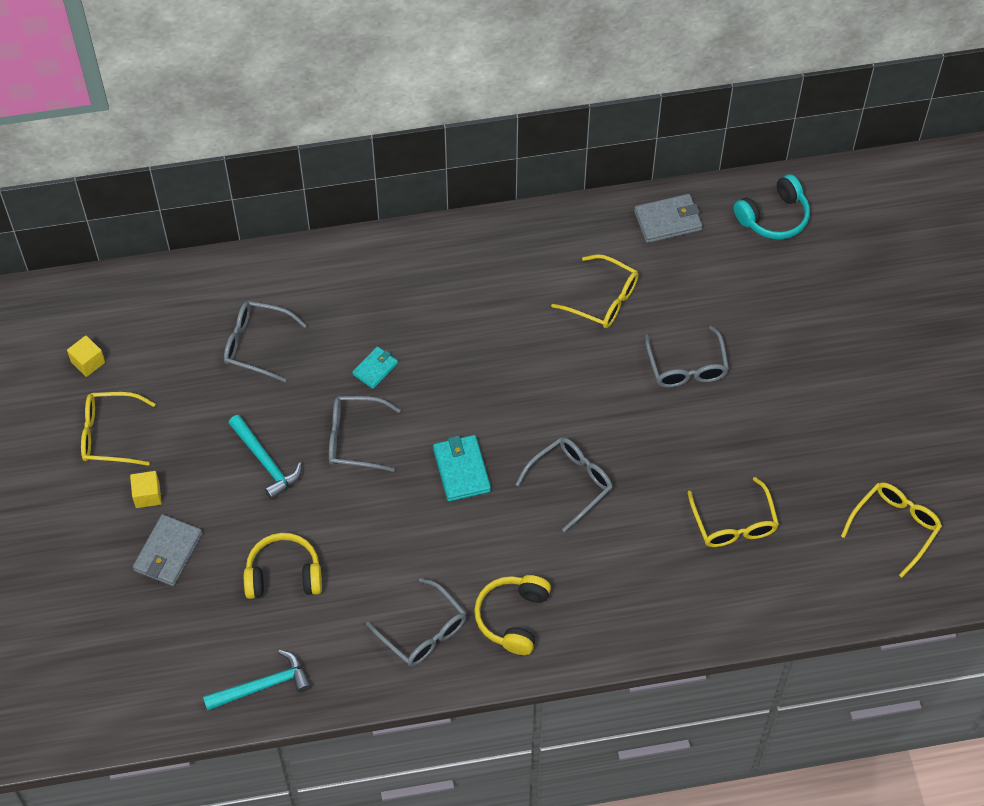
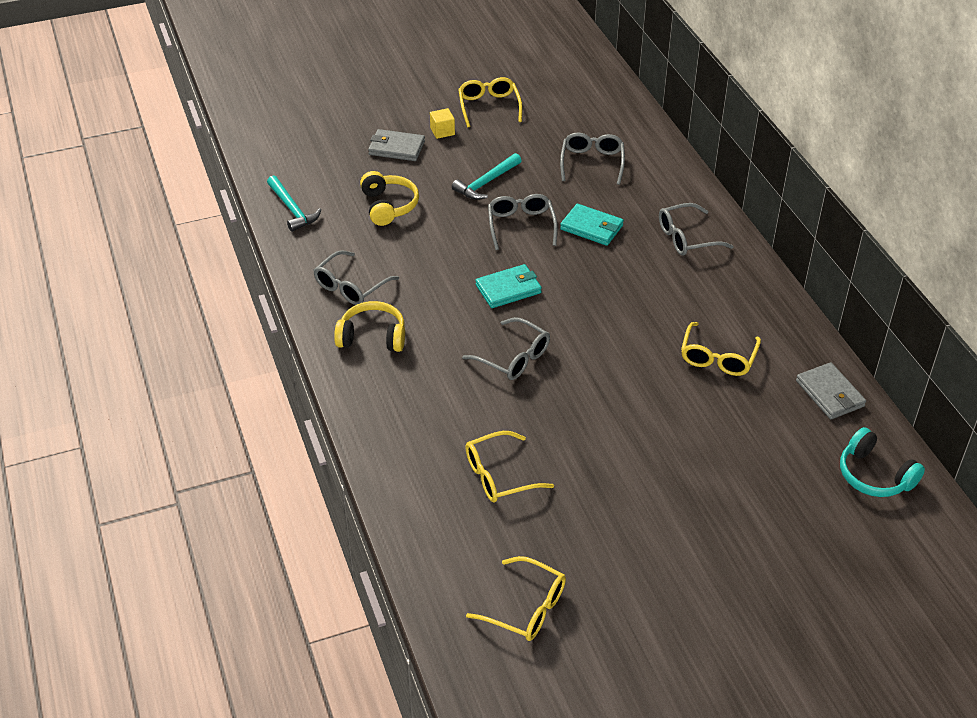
camera: 80 degrees right, 15 degrees down
(88, 362) = (547, 87): yellow cube -> none
(375, 369) = (591, 227): turquoise wallet -> turquoise wallet, size x1.57
(687, 367) = (664, 424): grey glasses -> grey glasses (686, 238)

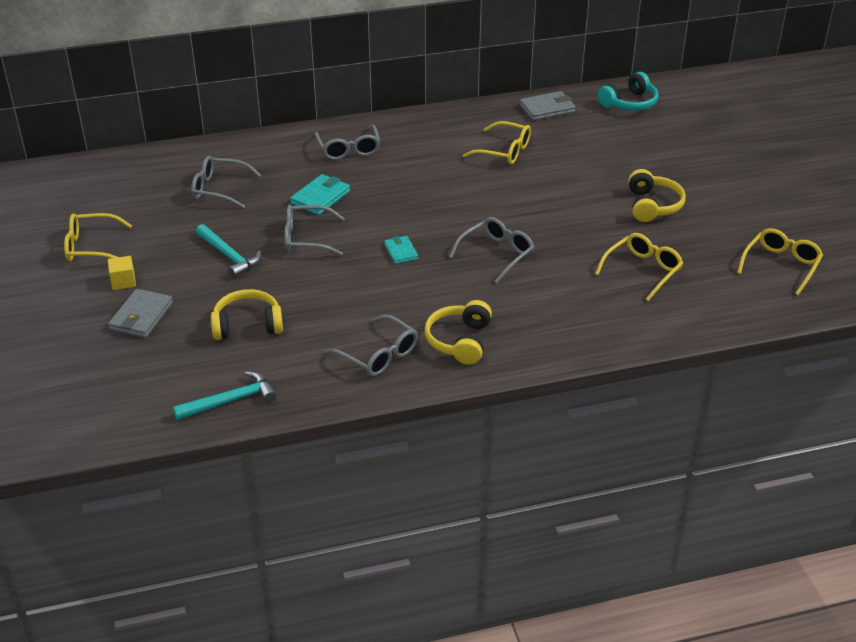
camera: 85 degrees left, 5 degrees down
(499, 475) = (642, 271): yellow glasses -> yellow glasses turned 120 degrees counterclockwise
(508, 289) = (401, 251): turquoise wallet -> turquoise wallet, size x0.64
(632, 489) = (652, 205): none -> yellow headphones

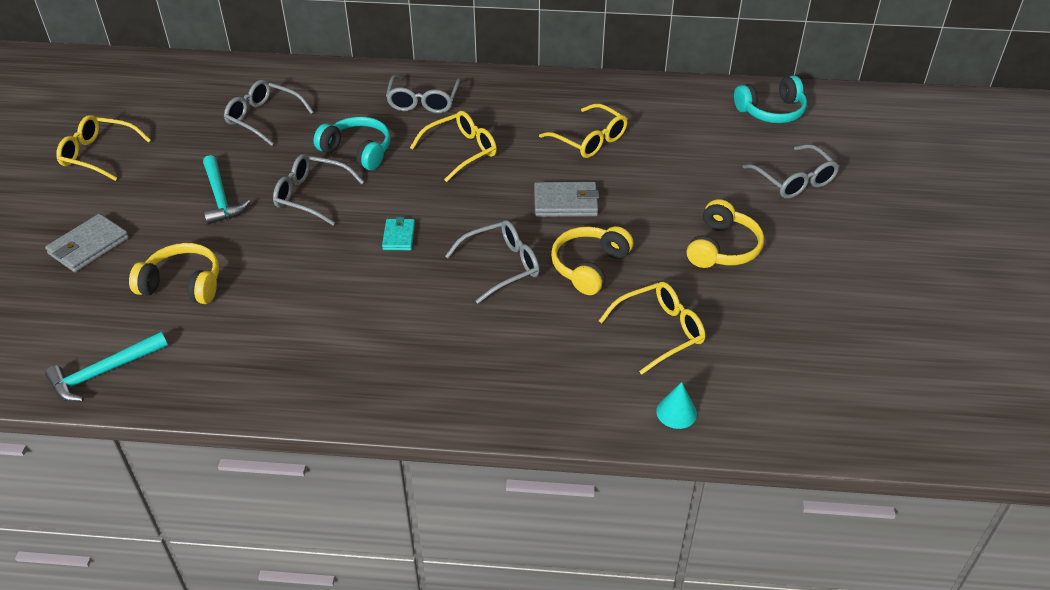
camera: 20 degrees right, 5 degrees up
(123, 281) = (100, 201): yellow cube -> none
(231, 401) = (103, 372): turquoise hammer -> turquoise hammer turned 150 degrees clockwise
(320, 197) = (357, 151): turquoise wallet -> turquoise headphones
(379, 355) = (291, 360): grey glasses -> grey glasses (794, 180)
(459, 341) = (390, 367): yellow headphones -> yellow headphones (589, 267)
(547, 109) = (670, 99): grey wallet -> grey wallet (565, 203)
(687, 319) = (676, 412): none -> turquoise cone
(781, 265) = (840, 370): yellow glasses -> yellow glasses (461, 151)

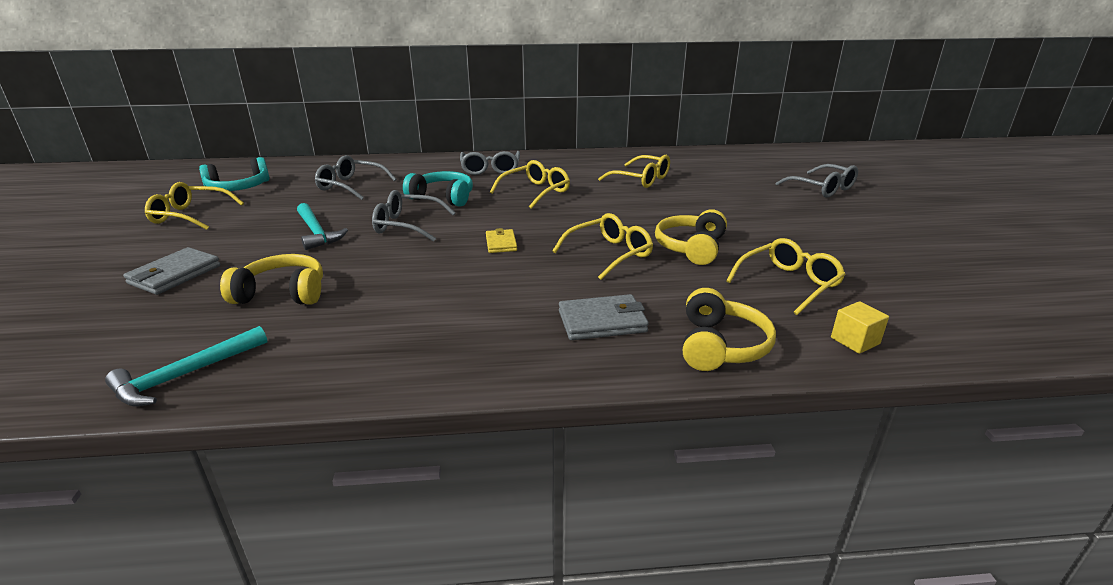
camera: 10 degrees left, 15 degrees down
(399, 236) = (501, 243): turquoise wallet -> yellow wallet
(501, 266) = (609, 254): grey glasses -> yellow glasses
(565, 203) = (644, 213): grey wallet -> grey wallet (602, 321)
(676, 412) = (855, 341): turquoise cone -> yellow cube
(722, 248) = (798, 228): yellow headphones -> yellow headphones (720, 346)
(771, 111) = (772, 158): turquoise headphones -> turquoise headphones (239, 188)

